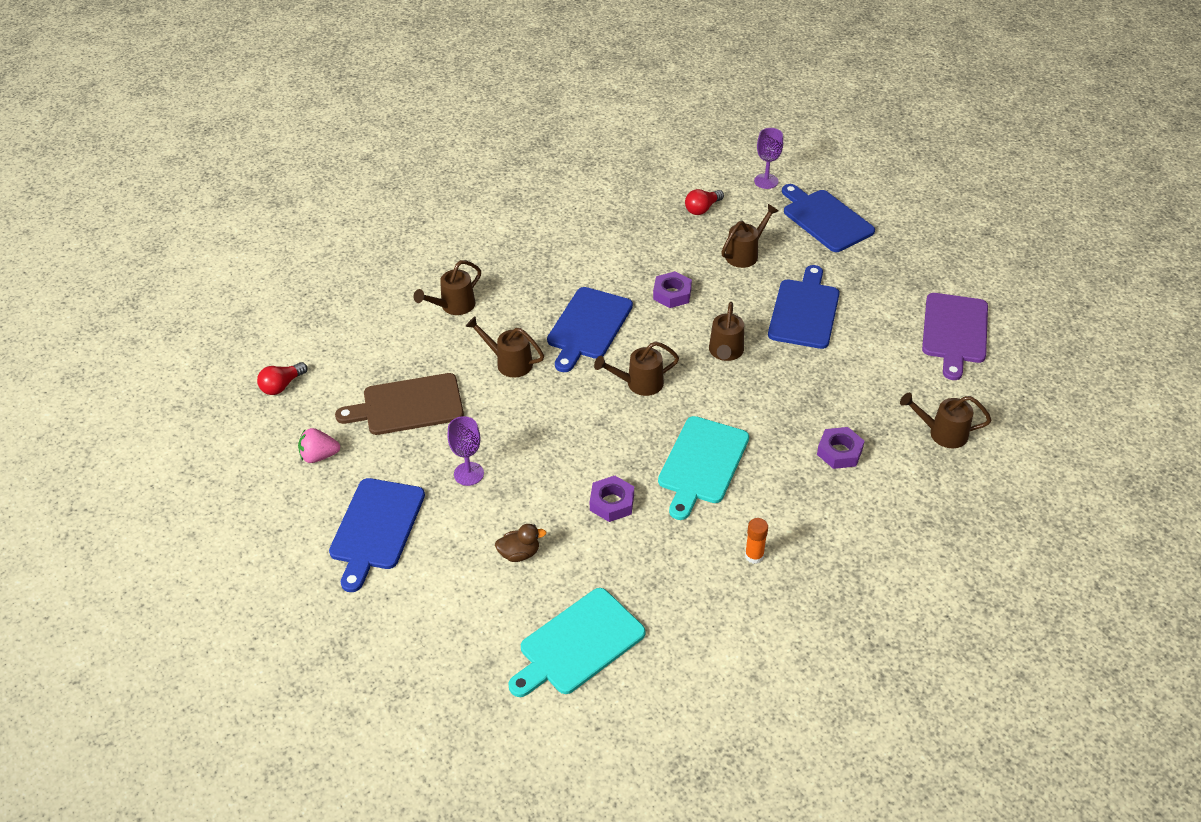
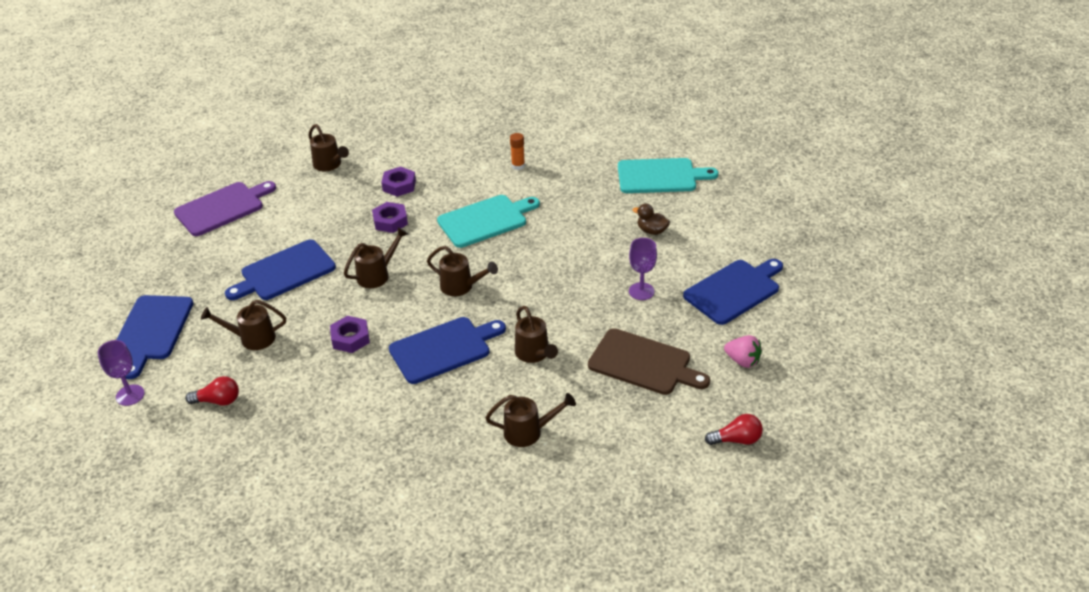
camera: 140 degrees left, 5 degrees down
(612, 503) = (566, 228): purple nut -> purple nut (390, 221)

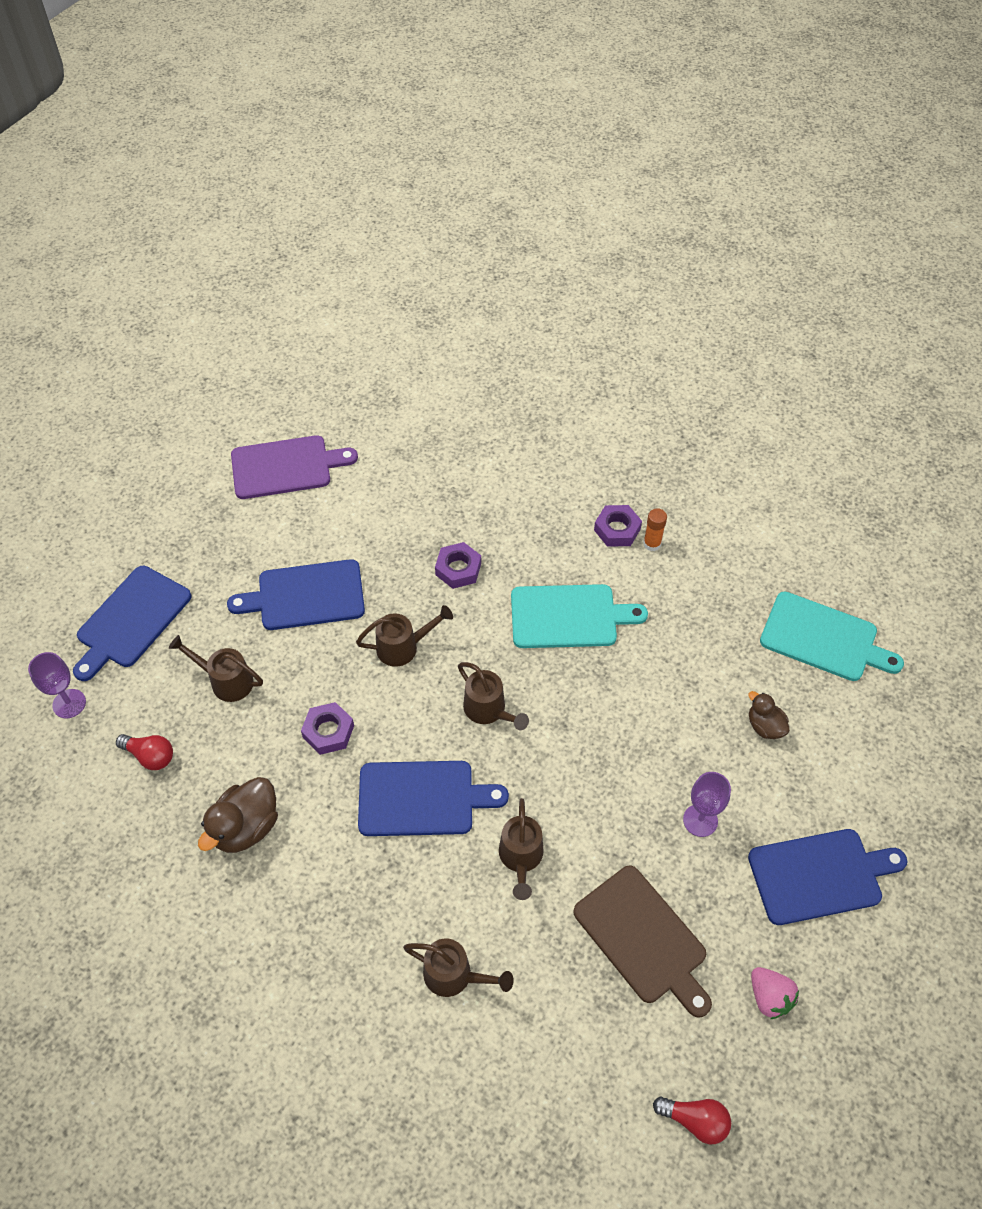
camera: 25 degrees right, 15 degrees up
(321, 412) = (246, 827): none -> brown duck
(329, 165) = (432, 449): brown watering can -> none
(399, 185) = (495, 516): purple nut -> purple nut (617, 529)

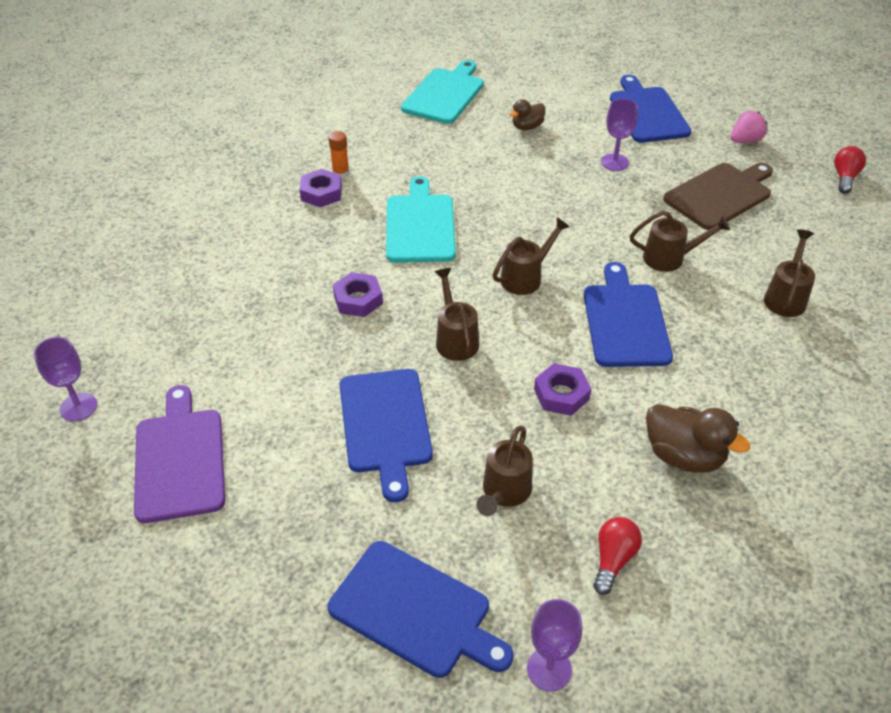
camera: 90 degrees left, 10 degrees down
(343, 399) = (78, 407): none -> purple goblet

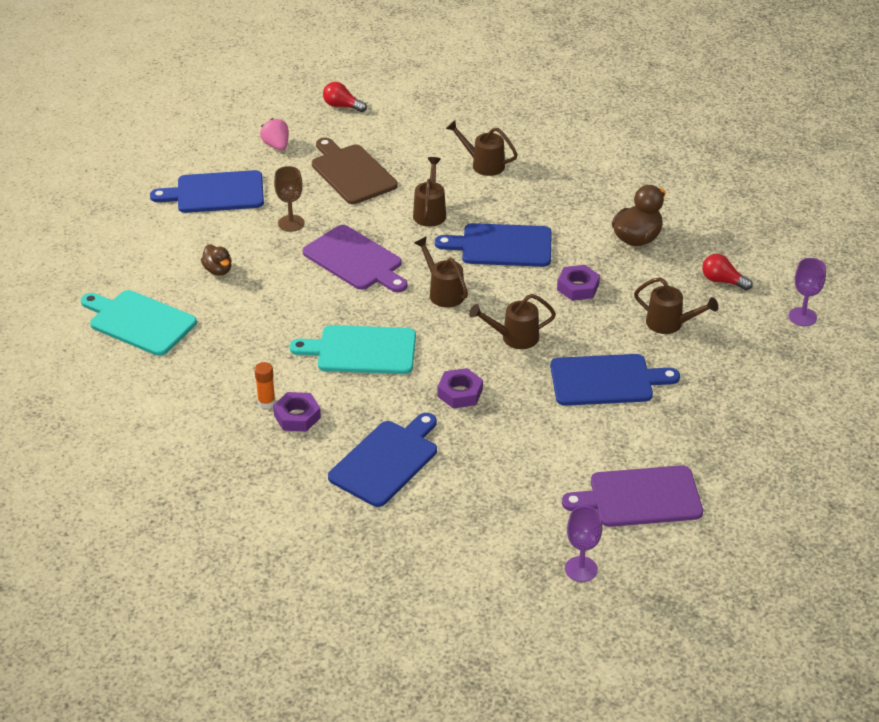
camera: 85 degrees left, 5 degrees down
(415, 611) = (767, 371): blue cutting board -> blue cutting board (386, 461)
(566, 210) = (355, 260): none -> purple cutting board
(614, 162) = (291, 223): purple goblet -> brown goblet

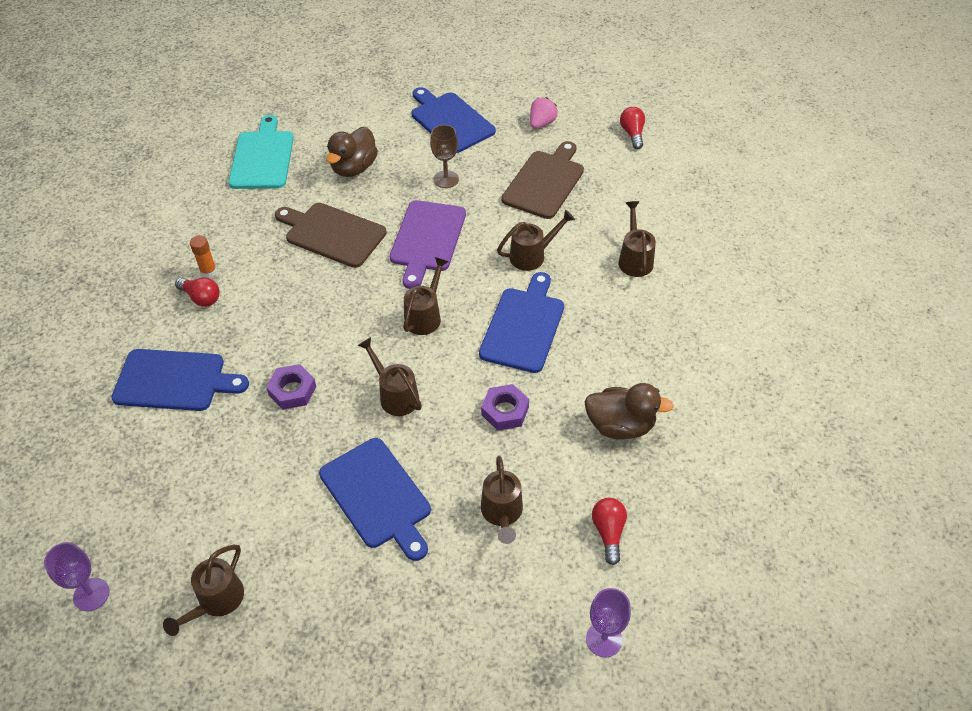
camera: 60 degrees right, 10 degrees up
(218, 270) = (354, 168): brown duck -> brown duck, size x1.66
(293, 311) = (332, 234): none -> brown cutting board
(297, 416) = (201, 298): purple nut -> red light bulb
(361, 350) = (309, 298): turquoise cutting board -> none
(501, 246) = (523, 326): blue cutting board -> blue cutting board turned 45 degrees clockwise
(640, 497) = (216, 602): purple cutting board -> brown watering can

